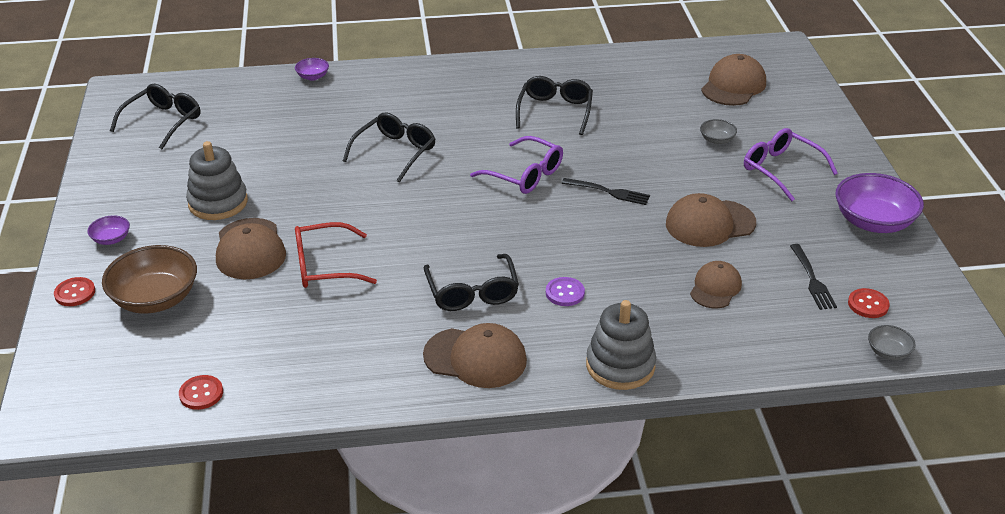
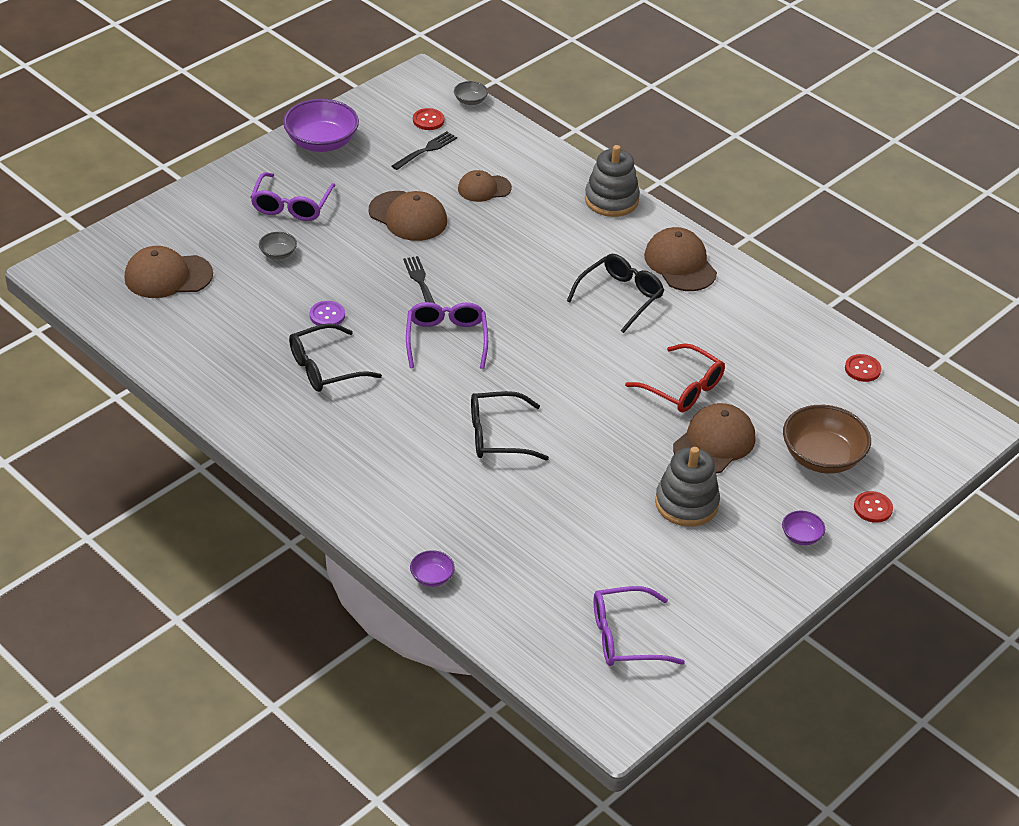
camera: 130 degrees left, 5 degrees up
(163, 122) = (625, 637): black glasses -> purple glasses
(565, 293) = (569, 253): purple button -> purple button (327, 315)

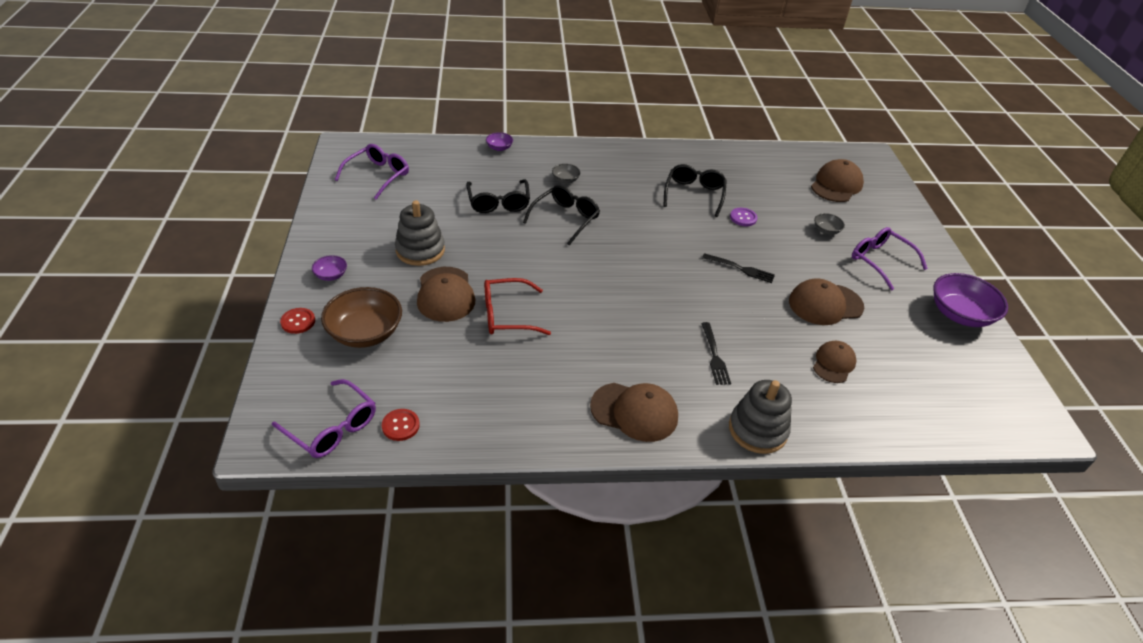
camera: 130 degrees right, 0 degrees up
(426, 150) = (914, 363): black fork -> black fork (714, 356)
(428, 120) = (962, 390): red button -> none
(446, 339) = (671, 247): purple glasses -> purple glasses (332, 428)
(470, 101) = (984, 437): grey bowl -> grey bowl (565, 180)
(620, 297) = (630, 350): black glasses -> black glasses (498, 203)

